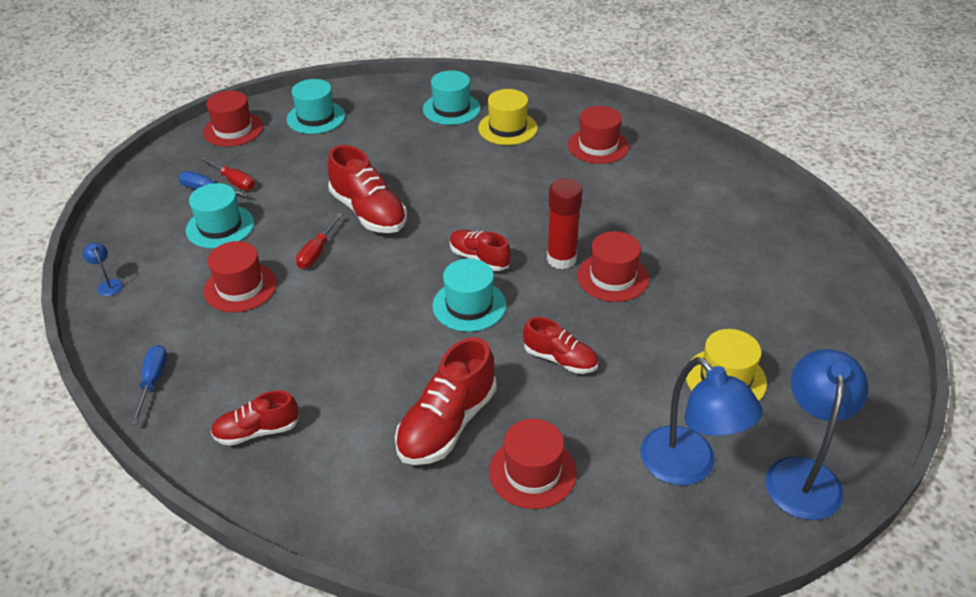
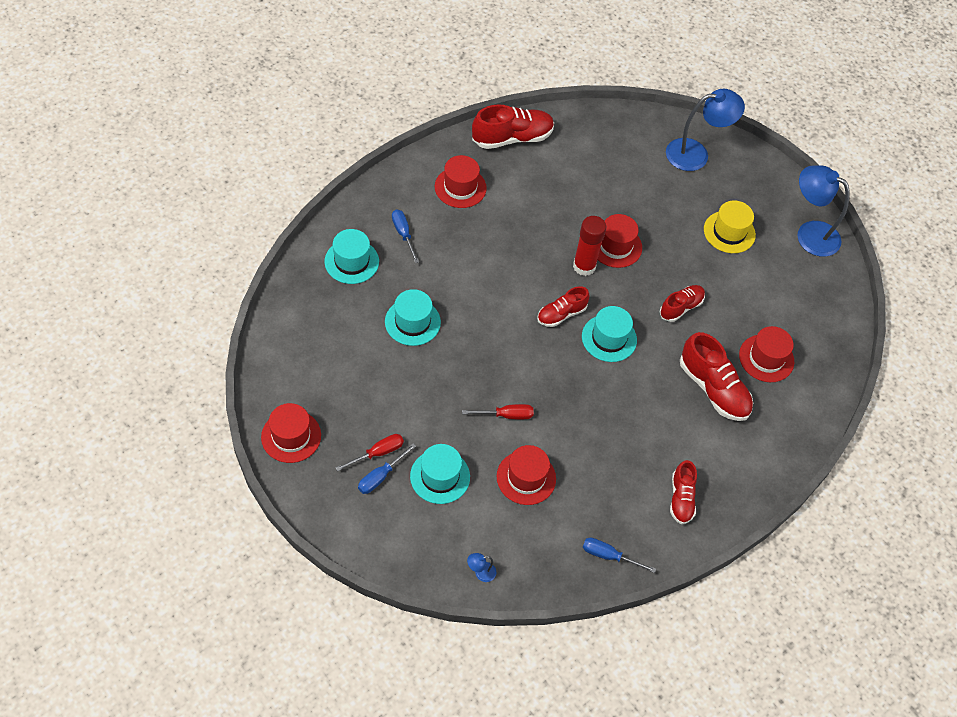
camera: 75 degrees left, 15 degrees up
(316, 117) = (307, 365): turquoise hat -> turquoise hat (412, 322)
(317, 252) = (506, 415): red screwdriver -> red screwdriver turned 45 degrees counterclockwise
(369, 212) = (471, 366): red shoe -> red shoe (512, 138)
(507, 128) = (403, 234): yellow hat -> blue screwdriver
(688, 467) = (788, 282): blue lamp -> blue lamp (696, 153)

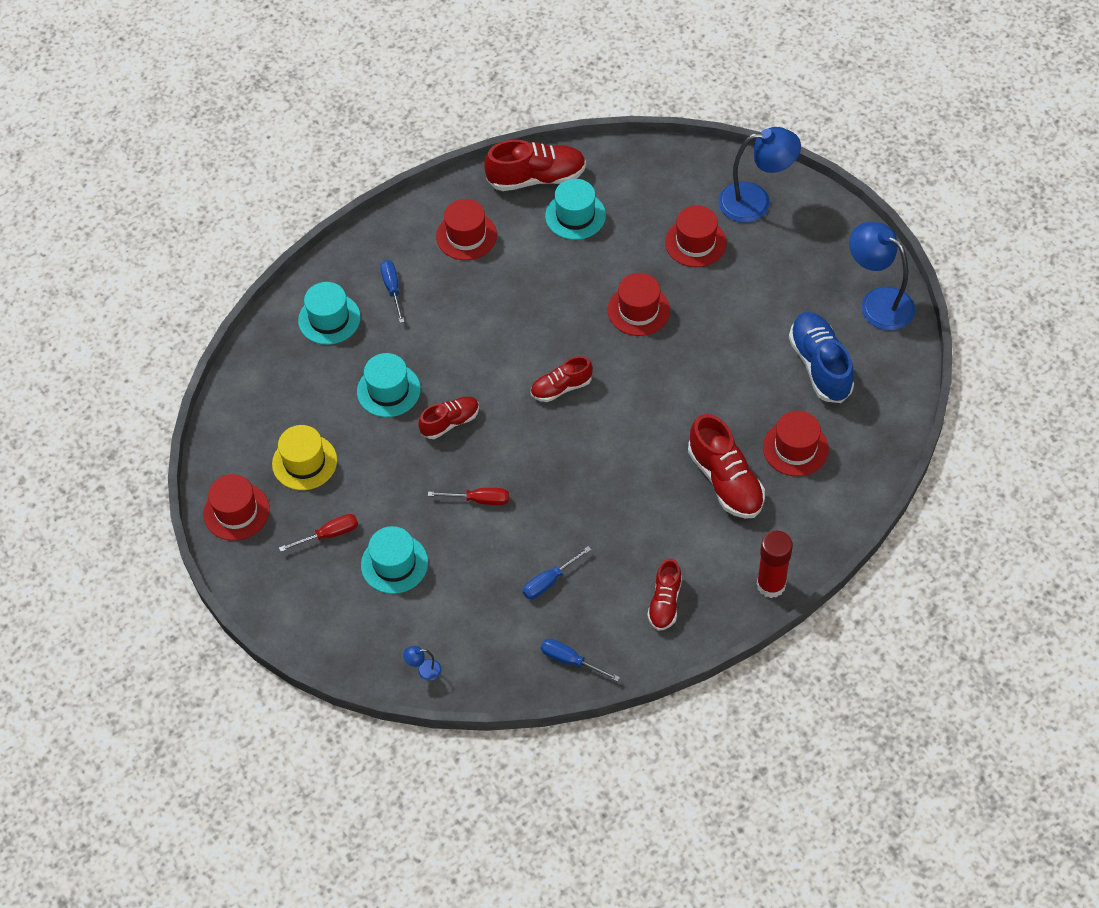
camera: 15 degrees right, 0 degrees up
(381, 476) = (329, 560): blue screwdriver -> blue screwdriver (549, 581)
(526, 477) = (491, 570): red hat -> red hat (695, 242)
(584, 266) = (597, 333): red glue stick -> red glue stick (771, 585)
(609, 338) = (612, 417): turquoise hat -> turquoise hat (575, 215)
(681, 307) = (704, 385): red shoe -> red shoe (450, 422)
(729, 232) = (779, 297): yellow hat -> yellow hat (304, 462)
(773, 287) = (820, 365): none -> blue shoe

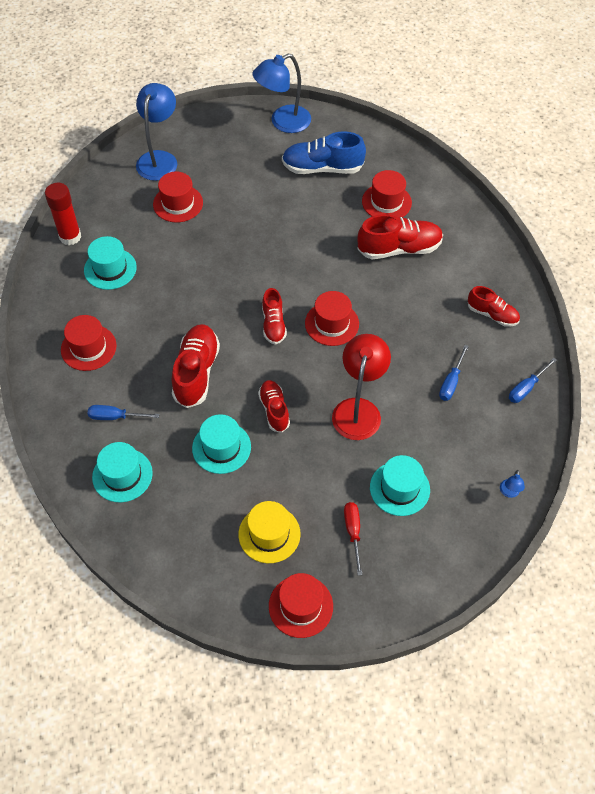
camera: 75 degrees left, 0 degrees up
(479, 500) = (358, 409): red screwdriver -> red lamp
(536, 178) = (57, 283): red shoe -> red shoe (196, 372)
(549, 581) = (451, 382): blue screwdriver -> blue screwdriver turned 45 degrees clockwise
(638, 310) = (223, 255): red hat -> red hat (332, 323)
(771, 585) = (495, 249): red glue stick -> red glue stick (70, 237)

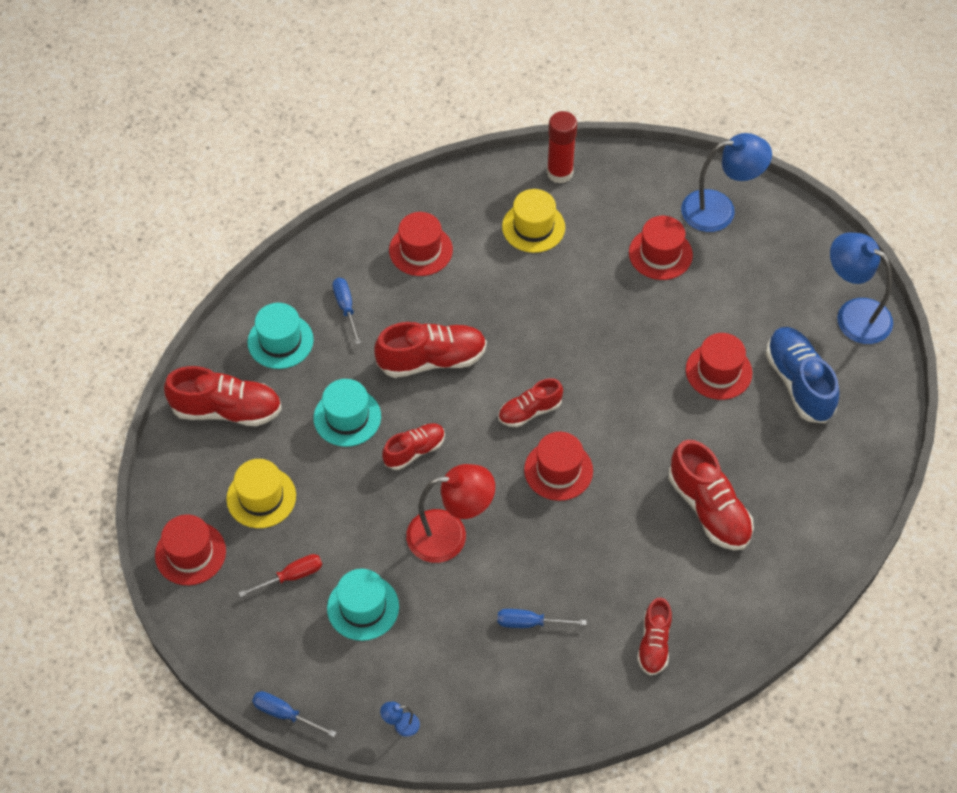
camera: 70 degrees right, 0 degrees up
(110, 269) = (533, 227): turquoise hat -> yellow hat
(171, 537) = (227, 410): none -> red shoe
(386, 202) = (780, 472): red hat -> red hat (718, 371)
(526, 388) = (557, 711): blue screwdriver -> blue screwdriver (285, 714)

